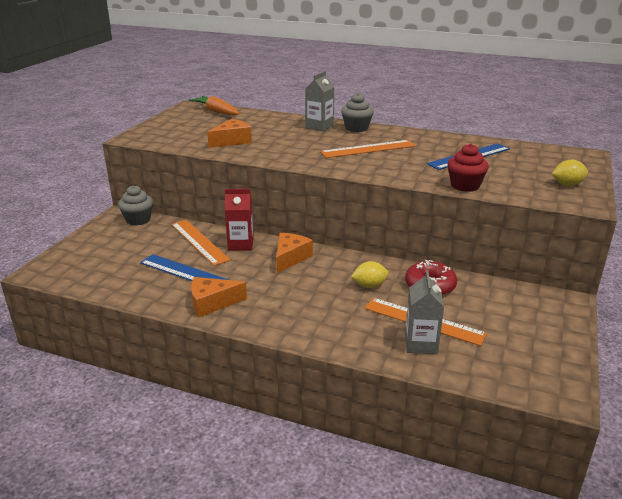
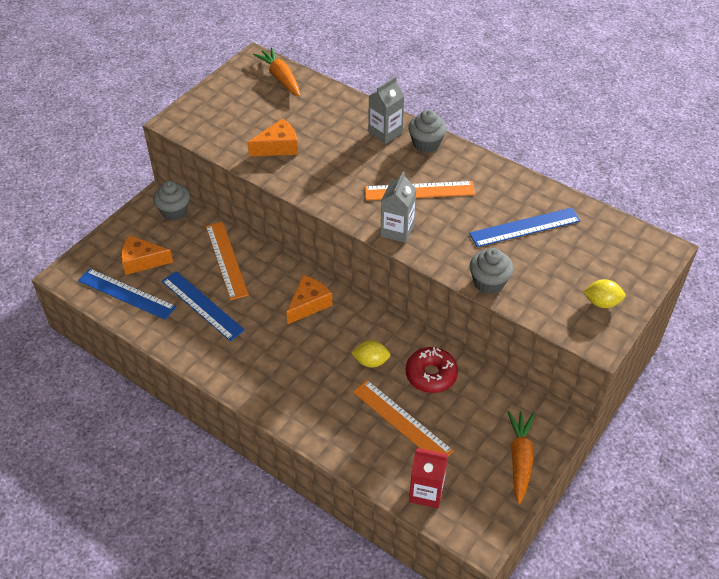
camera: 15 degrees right, 20 degrees up
(106, 276) = (126, 293): none -> blue ruler
(212, 303) = (214, 353): orange cheese -> orange cheese (142, 261)
(240, 244) = (266, 272): red carton -> red carton (426, 492)
(421, 344) = (385, 449): grey carton -> grey carton (397, 230)
(465, 186) = (488, 282): red cupcake -> grey cupcake
(551, 328) = (520, 459): none -> orange carrot

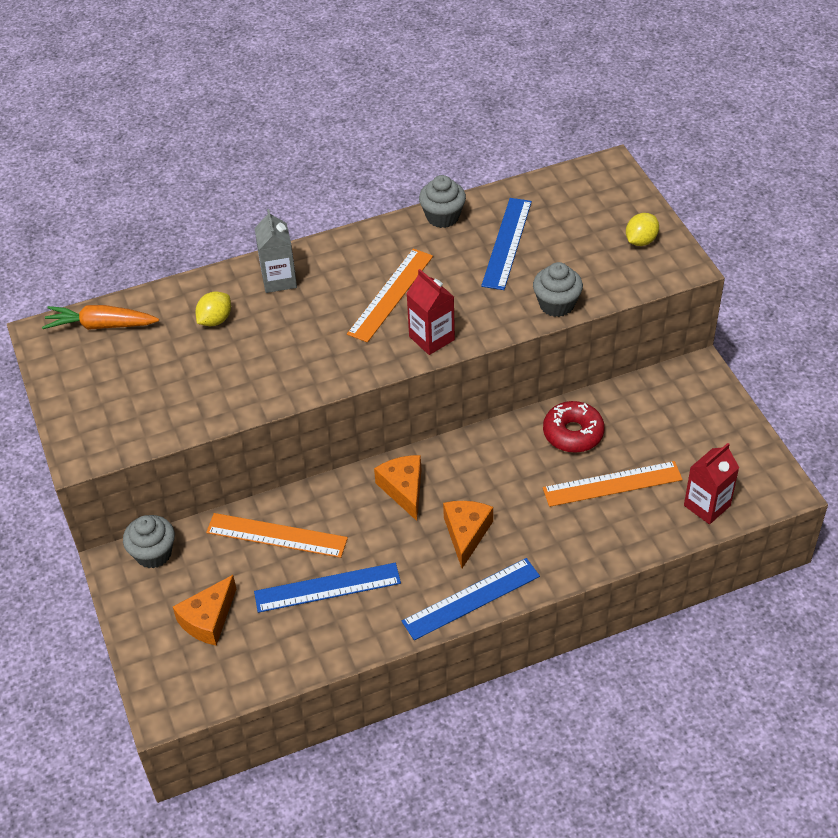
camera: 55 degrees left, 0 degrees up
(126, 293) = (248, 656): blue ruler -> blue ruler (471, 598)
(278, 147) = (217, 378): orange cheese -> orange cheese (466, 534)
(371, 361) = (521, 473): yellow lemon -> yellow lemon (215, 320)
(397, 230) = (431, 338): grey carton -> red carton
(426, 144) = (326, 256): grey cupcake -> grey cupcake (442, 217)
(520, 459) = (715, 417): orange carrot -> none

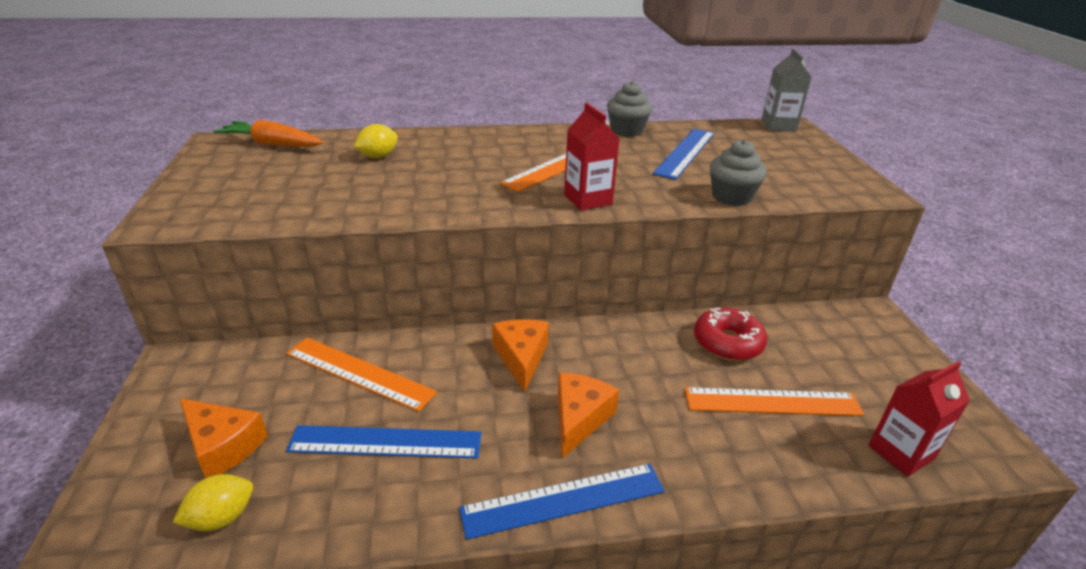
camera: 10 degrees right, 15 degrees down
(153, 553) = (218, 362): grey cupcake -> none
(208, 619) = (223, 446): orange cheese -> orange cheese turned 105 degrees counterclockwise
(279, 279) = (455, 143): grey carton -> grey carton (778, 126)
(641, 241) = (826, 170): yellow lemon -> yellow lemon (222, 518)

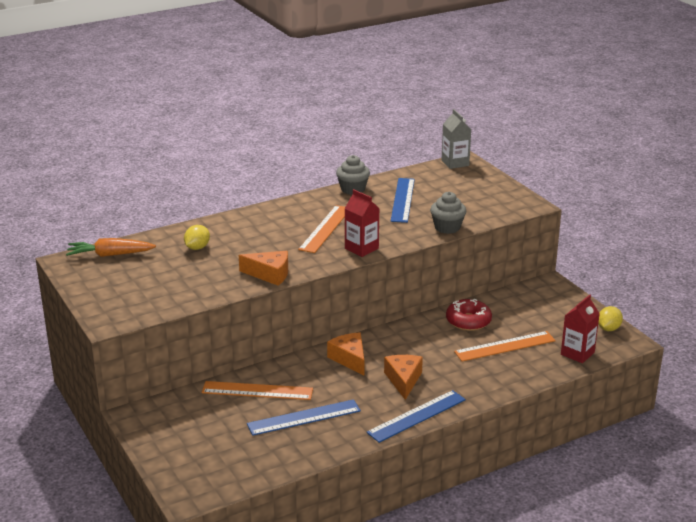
camera: 20 degrees left, 5 degrees down
(222, 518) = (246, 468): yellow lemon -> yellow lemon (608, 329)
(223, 446) = (213, 442): orange cheese -> orange cheese (270, 274)

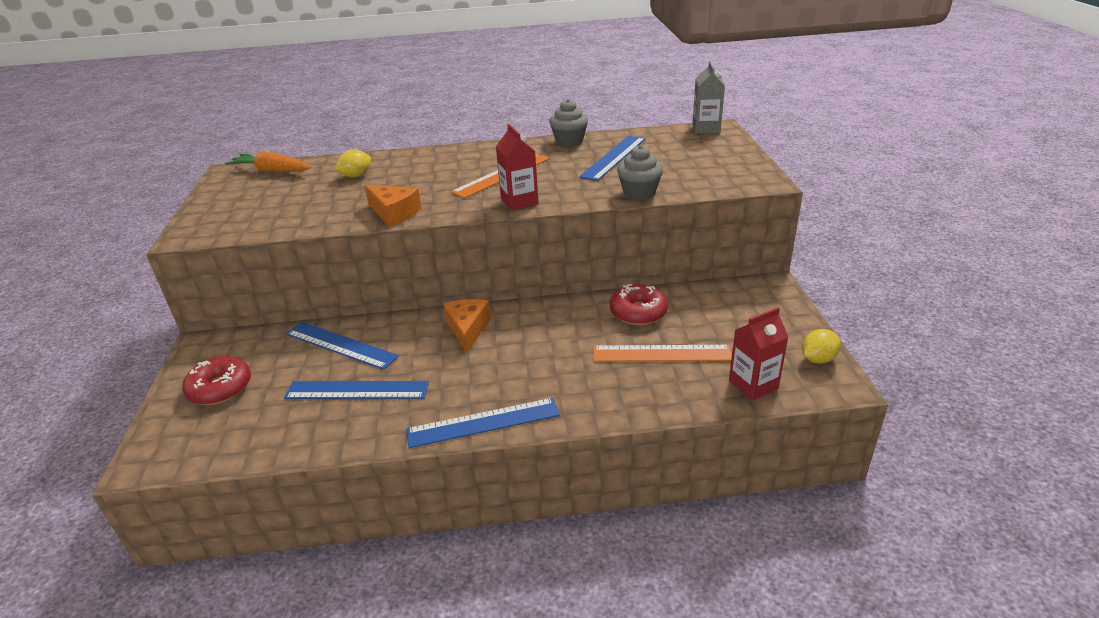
camera: 25 degrees right, 5 degrees up
(190, 441) = (220, 388): none -> red donut
(257, 391) = (341, 345): orange ruler -> blue ruler
(403, 380) = (506, 370): orange cheese -> none

